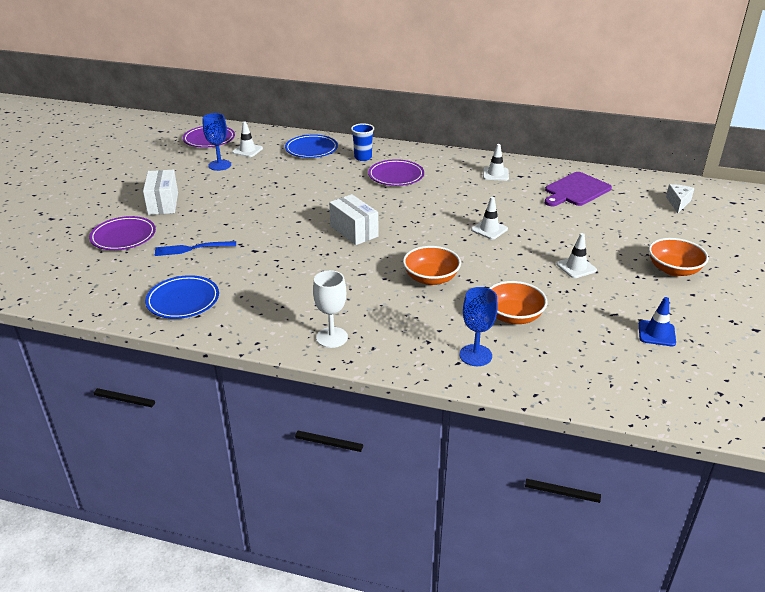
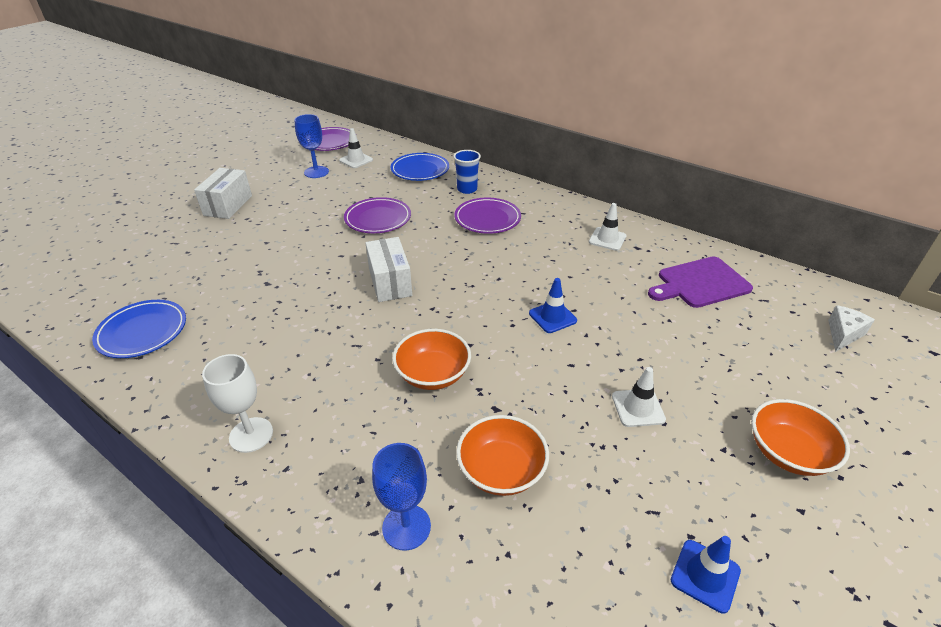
camera: 20 degrees right, 5 degrees up
(123, 237) = (159, 236): purple plate -> purple plate (378, 219)
(192, 248) = (208, 266): blue fork -> none
(489, 229) = (552, 317): white traffic cone -> blue traffic cone

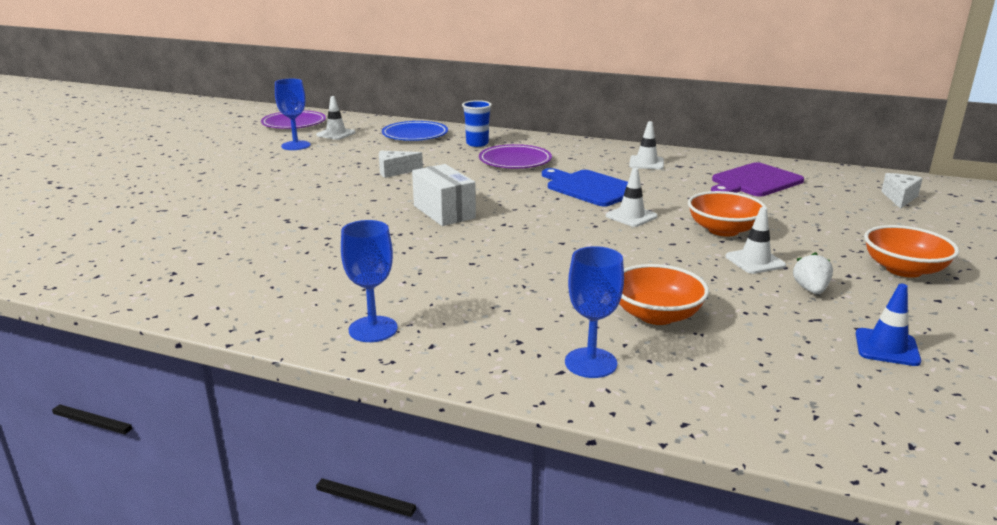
camera: 15 degrees left, 15 degrees down
(142, 332) = (178, 276): blue plate -> none
(228, 205) = (207, 177): white box -> none
(251, 435) = (373, 329): white goblet -> blue goblet
(378, 219) = (395, 171): purple plate -> white cheese
(433, 374) = (539, 265): orange bowl -> orange bowl (723, 230)
(535, 268) = (590, 188): none -> blue cutting board
(552, 317) = (631, 216): blue traffic cone -> white traffic cone
(672, 464) = (810, 290): none -> white strawberry

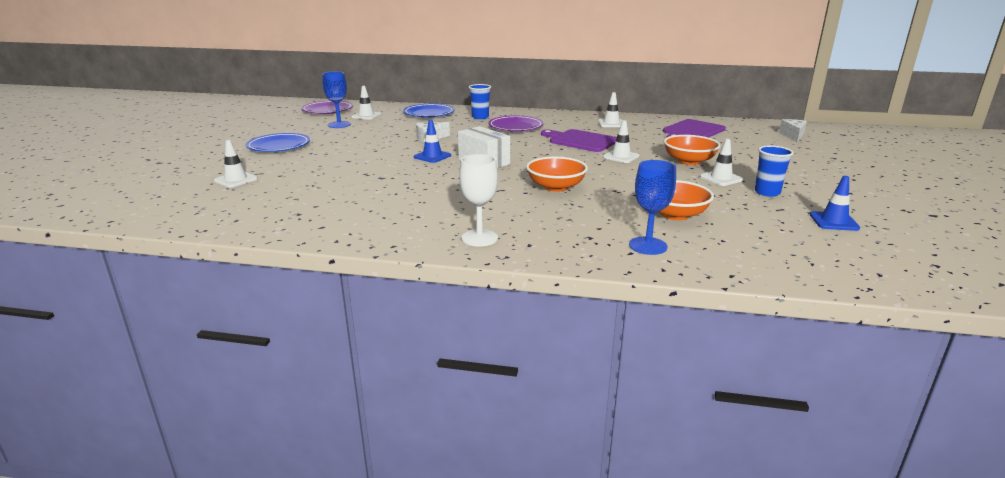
camera: 10 degrees left, 0 degrees up
(130, 218) = (236, 180): none -> white traffic cone
(207, 173) = (279, 146): none -> blue plate
(373, 329) = (479, 238): blue goblet -> white goblet
(383, 199) = (432, 156): none -> blue traffic cone
(590, 188) = (580, 141): blue cutting board -> purple cutting board
(810, 290) = (767, 192): white strawberry -> blue cup
(903, 269) = (819, 177): orange bowl -> orange bowl (556, 187)

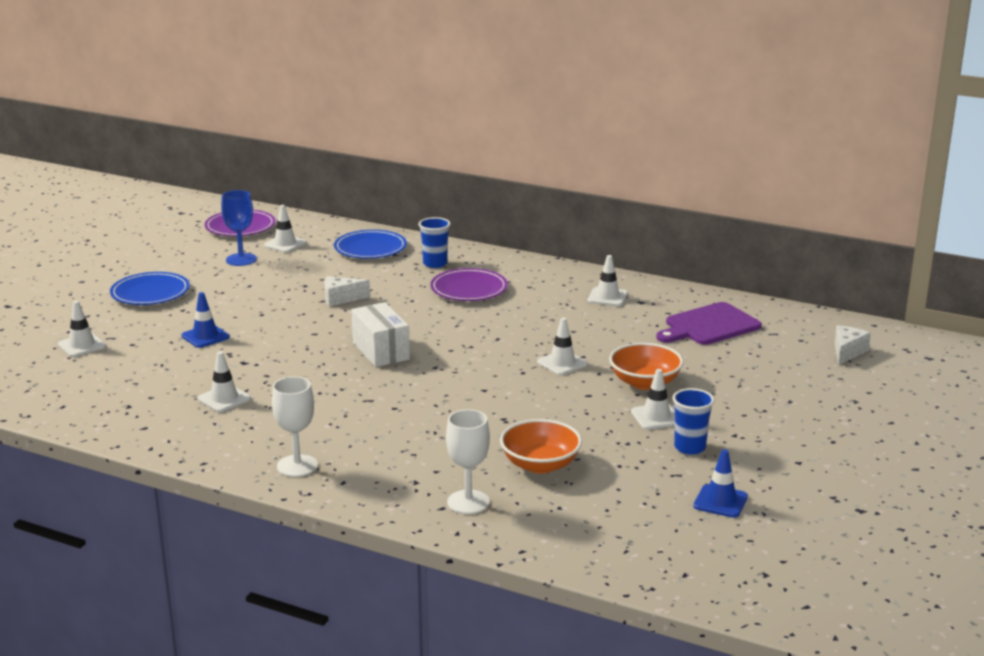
camera: 15 degrees right, 0 degrees up
(381, 201) = (224, 399): none -> white traffic cone
(432, 156) = (324, 334): blue traffic cone -> blue traffic cone (205, 336)
(556, 187) = (436, 404): orange bowl -> none
(580, 141) = (535, 327): purple cutting board -> none
(648, 246) = (468, 502): blue goblet -> white goblet

